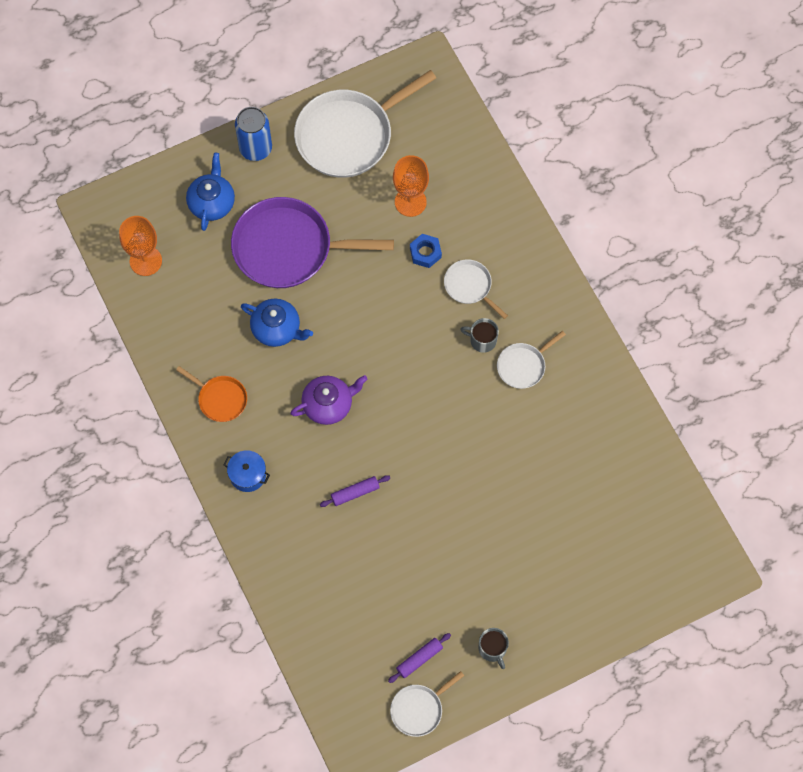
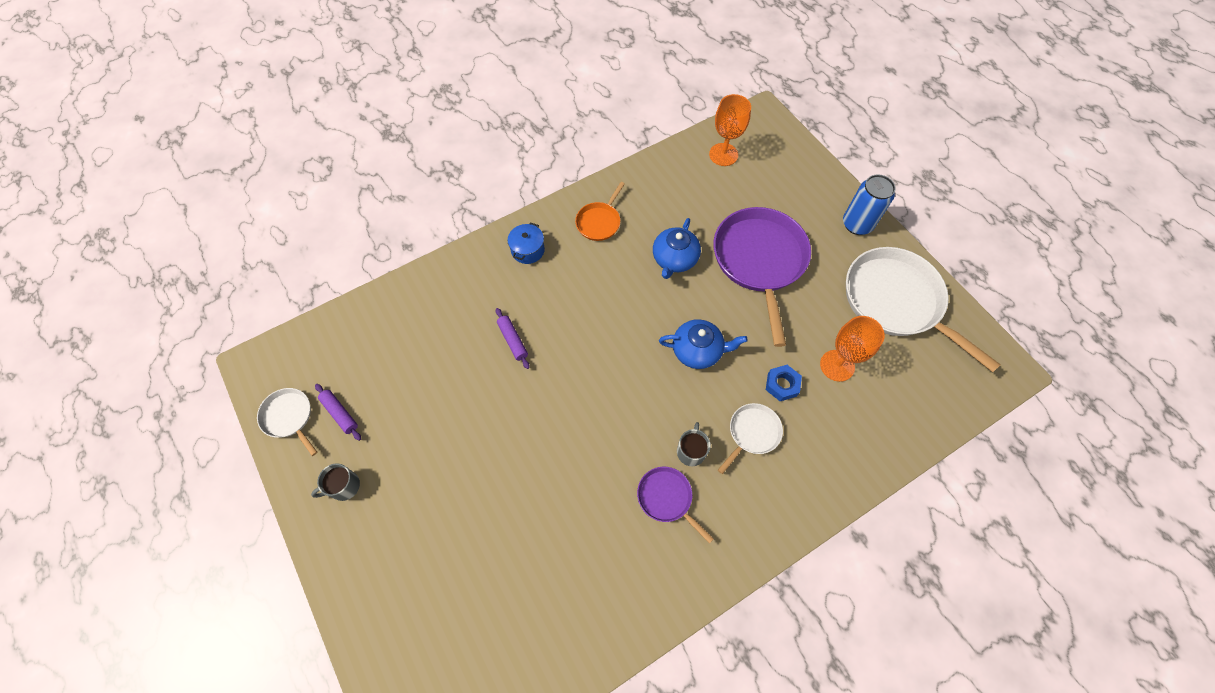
camera: 85 degrees right, 5 degrees down
(212, 203) = (791, 196): blue teapot -> blue teapot (697, 351)
(328, 404) = (602, 309): purple teapot -> none
(523, 366) = (666, 498): white pan -> purple pan

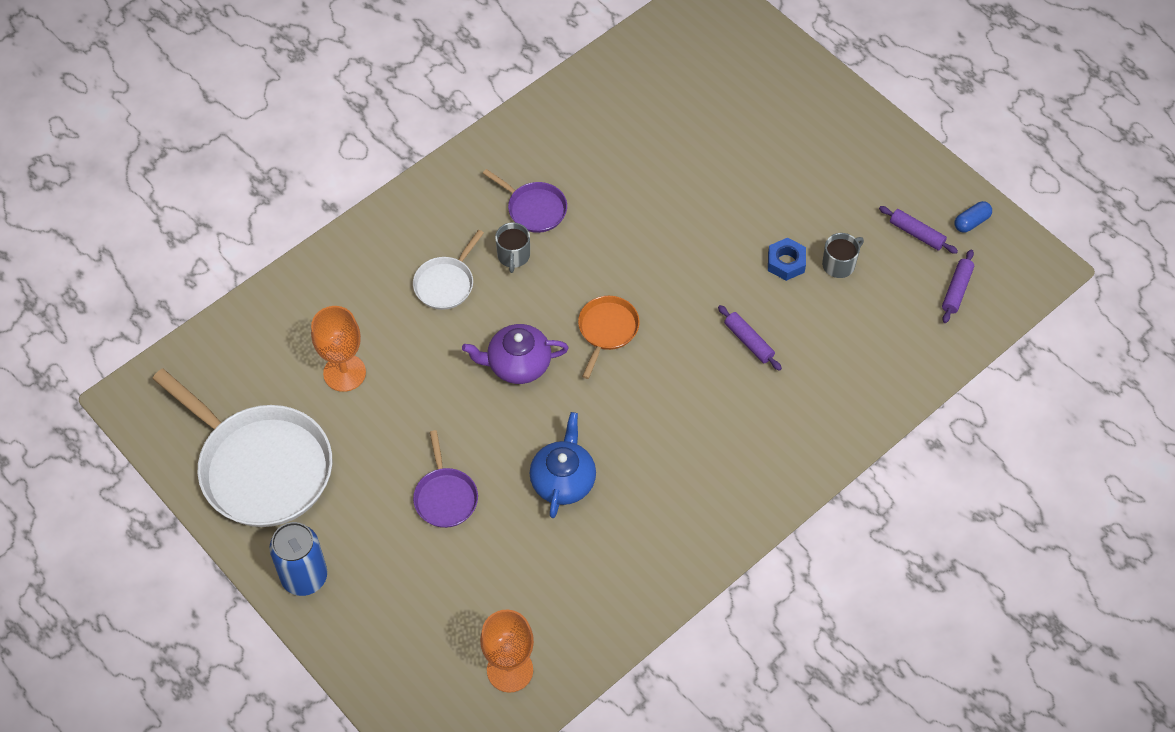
camera: 170 degrees right, 5 degrees down
(289, 417) = (971, 222): white pan -> blue capsule
(333, 357) = (956, 290): none -> purple rolling pin
(344, 486) = (877, 169): grey mug -> grey mug (839, 264)
(528, 250) = (767, 462): blue pot -> none
(599, 222) = (679, 520): orange pan -> orange pan (607, 330)
(697, 351) = (518, 364): blue teapot -> purple teapot
(759, 260) = (445, 497): purple pan -> purple pan, size x0.48
(782, 385) = (412, 340): blue nut -> blue nut (786, 262)

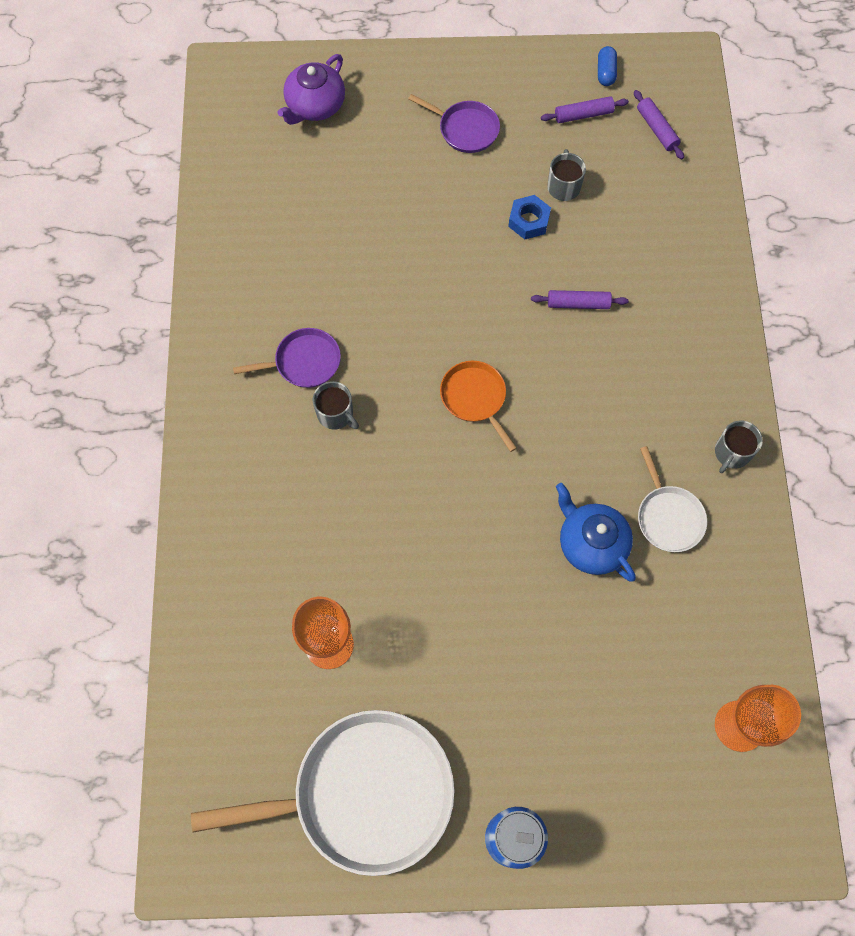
camera: 50 degrees left, 10 degrees up
(445, 497) = (529, 652): purple pan -> purple pan (466, 129)
(446, 284) = (314, 489): white pan -> white pan (668, 517)
(518, 364) = (447, 493): purple teapot -> purple teapot (315, 106)
(723, 525) = (731, 453): none -> grey mug

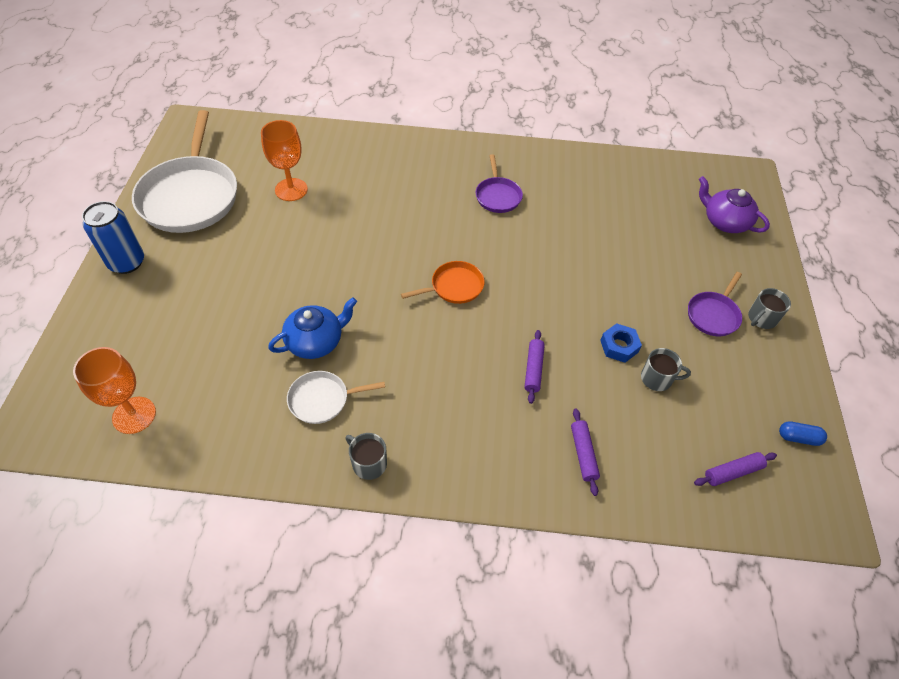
camera: 95 degrees right, 15 degrees down
(336, 414) = (454, 208): grey mug -> grey mug (761, 318)
(583, 115) = (742, 408): purple rolling pin -> purple rolling pin (583, 454)

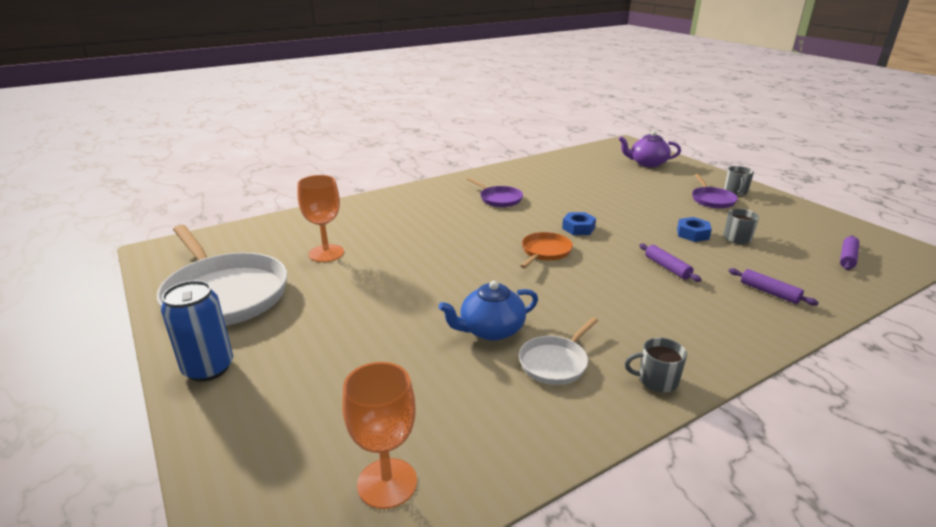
camera: 35 degrees left, 25 degrees down
(316, 341) = (491, 330): blue teapot -> blue teapot turned 135 degrees counterclockwise
(520, 275) = (578, 228): none -> blue nut
(798, 438) = (842, 228): blue capsule -> none

